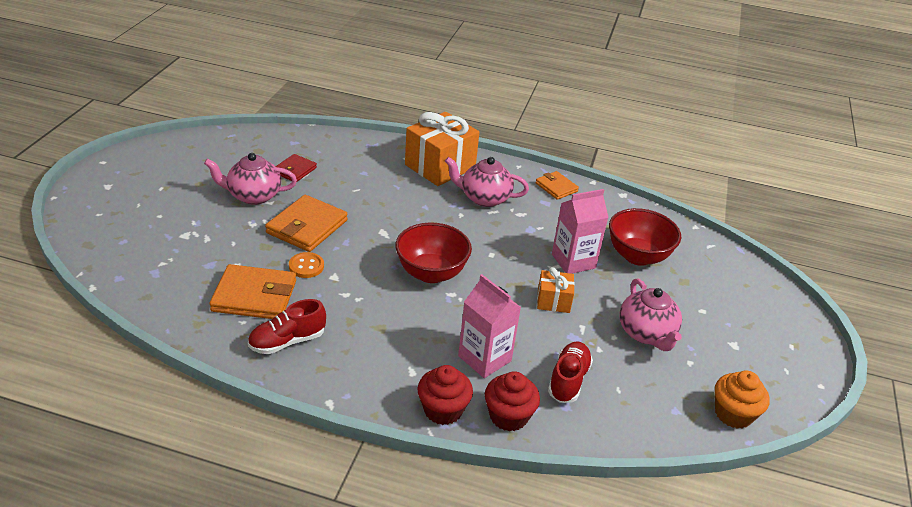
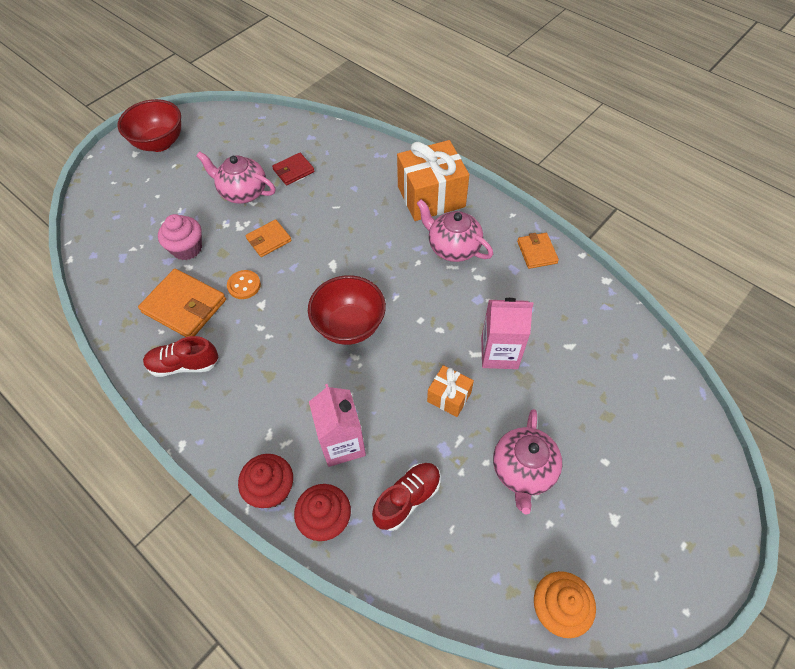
camera: 30 degrees right, 20 degrees up
(224, 251) = (187, 248): none -> pink cupcake
(307, 227) = (269, 240): orange wallet -> orange wallet, size x0.58
(637, 256) = (574, 367): red bowl -> red bowl (159, 143)

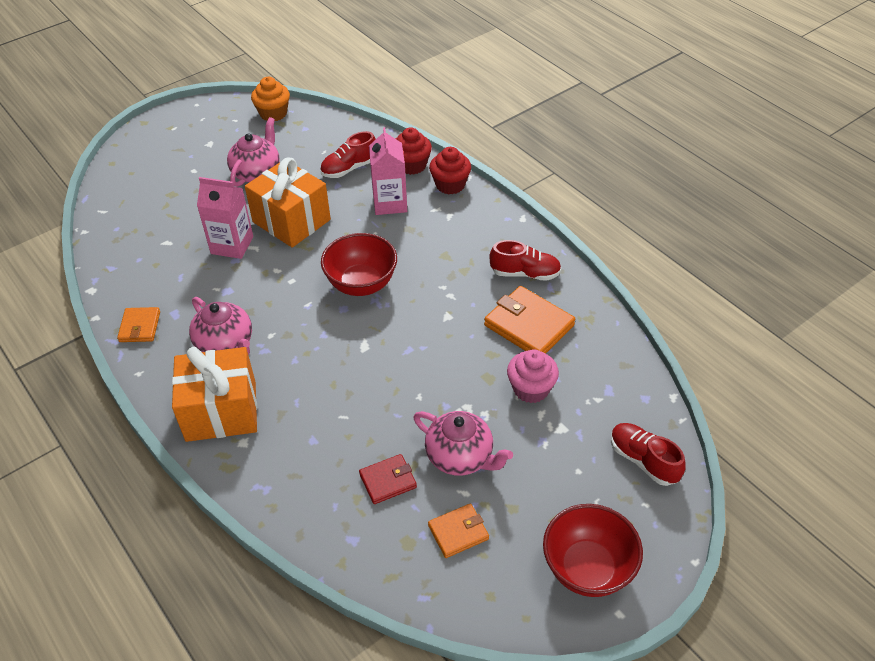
camera: 170 degrees left, 10 degrees down
(107, 209) = (643, 460): none -> red shoe
(244, 285) = (464, 337): orange button -> none
(269, 240) = (432, 385): orange wallet -> orange wallet (458, 532)
(449, 397) = (291, 221): orange gift -> orange gift, size x1.96

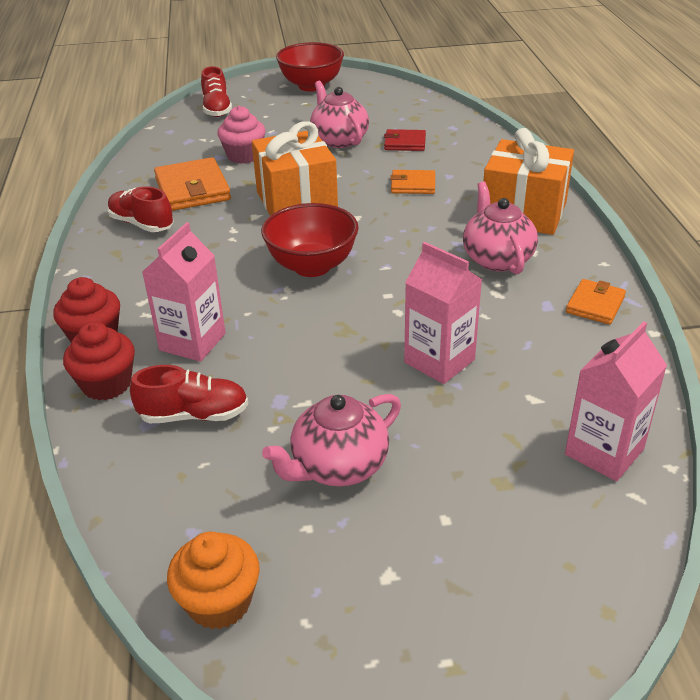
camera: 150 degrees left, 10 degrees down
(121, 226) = (604, 452): none -> pink carton
(291, 221) = (338, 365): orange gift -> orange gift (296, 202)
(458, 532) = (376, 113): orange wallet -> orange wallet (413, 185)

